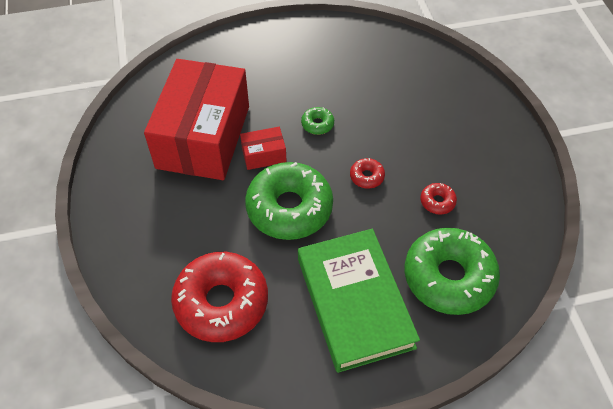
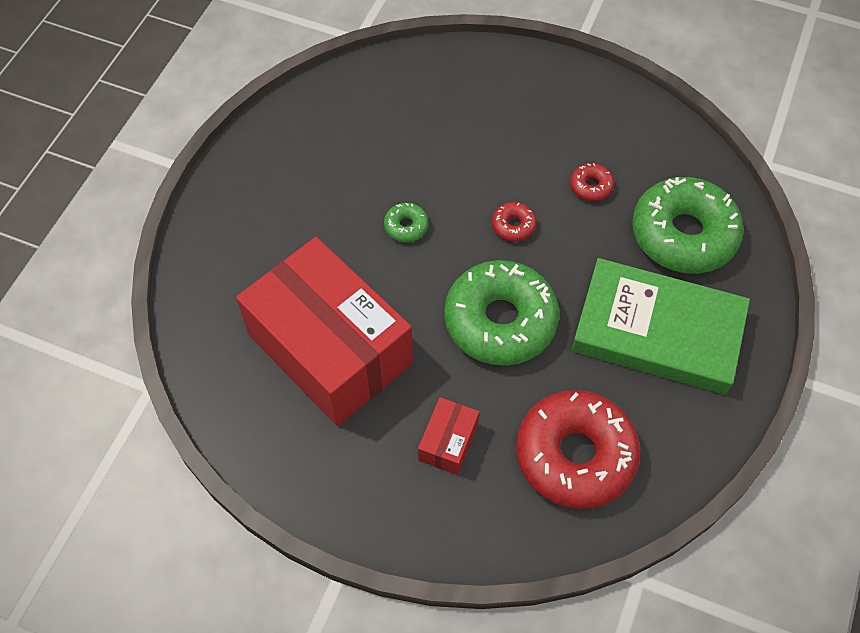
camera: 55 degrees left, 5 degrees up
(264, 155) = (407, 303): red box -> red box (448, 442)

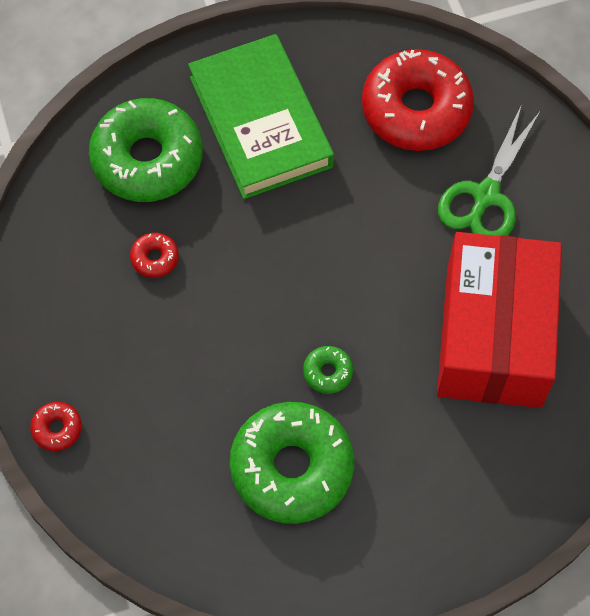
camera: 130 degrees left, 5 degrees up
(448, 442) = (485, 195): red box -> green scissors
(500, 321) = (352, 233): green donut -> green donut (292, 468)
(513, 226) = (251, 289): red donut -> red donut (57, 429)

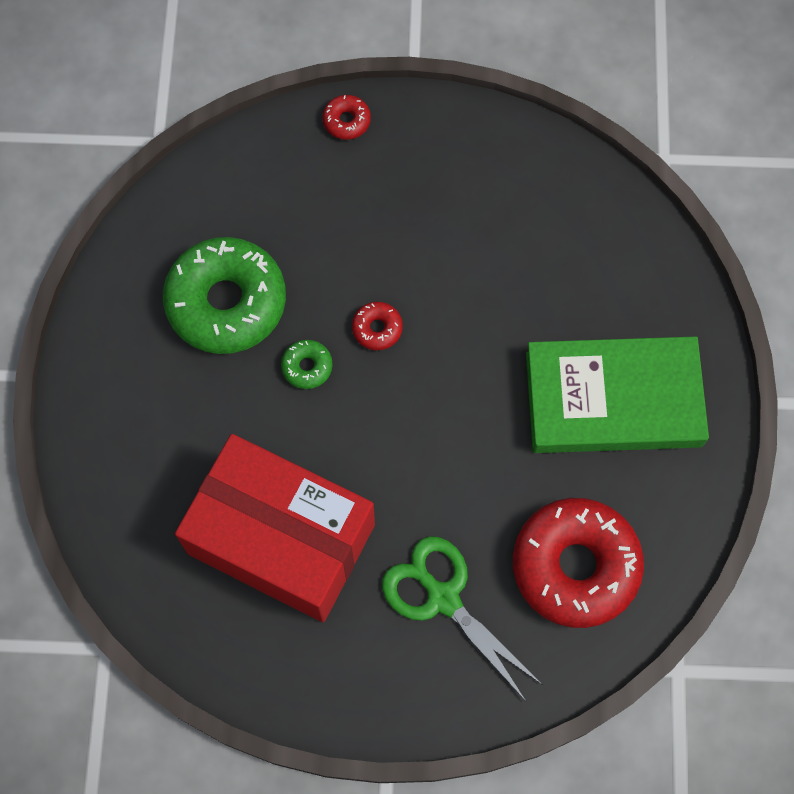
camera: 110 degrees right, 5 degrees up
(147, 159) = (604, 277): green donut -> none
(155, 258) = (489, 251): red donut -> red donut (377, 329)

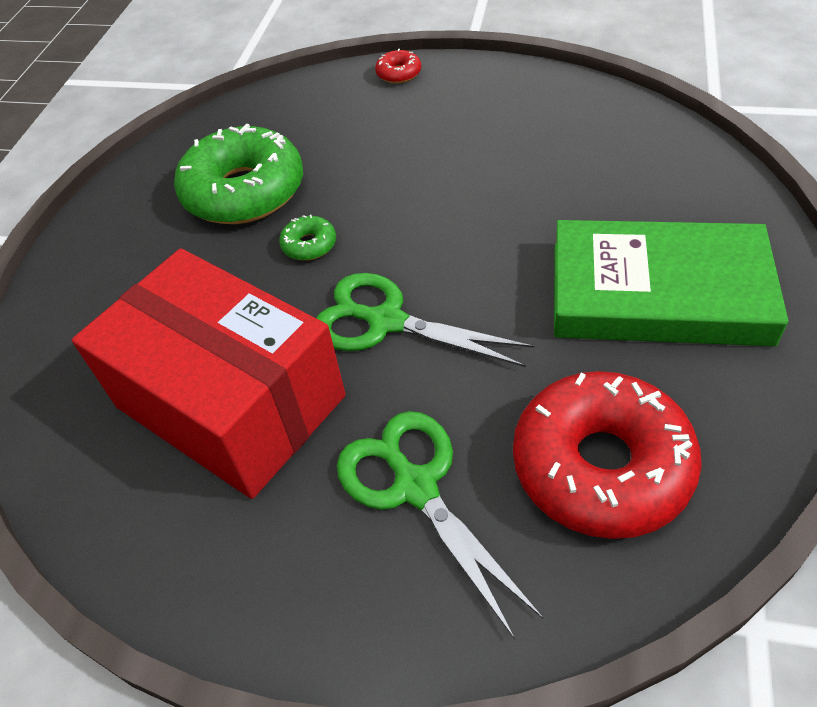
camera: 15 degrees right, 20 degrees down
(377, 329) = (392, 218): red donut -> none
(393, 448) = (386, 321): none -> green scissors

